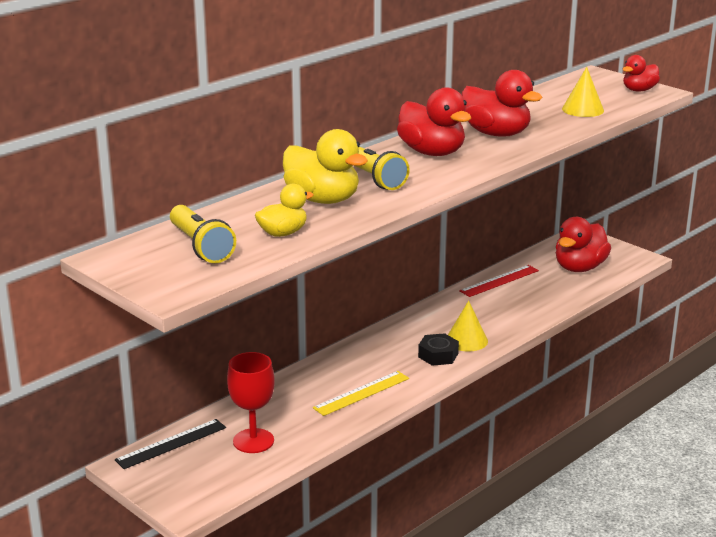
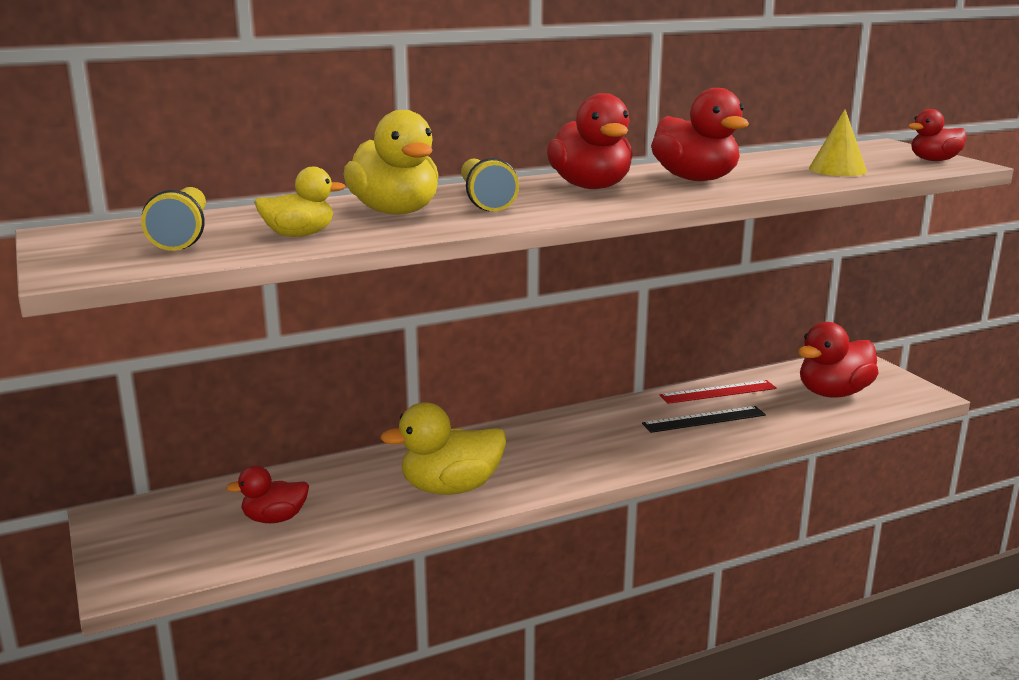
camera: 20 degrees right, 5 degrees down
(171, 443) = (181, 502): black ruler -> black ruler (704, 419)
(253, 441) = (274, 519): red goblet -> red duck
(361, 393) = (451, 488): yellow ruler -> yellow duck
(438, 355) = (580, 461): black nut -> none
(466, 340) = (629, 451): yellow cone -> none

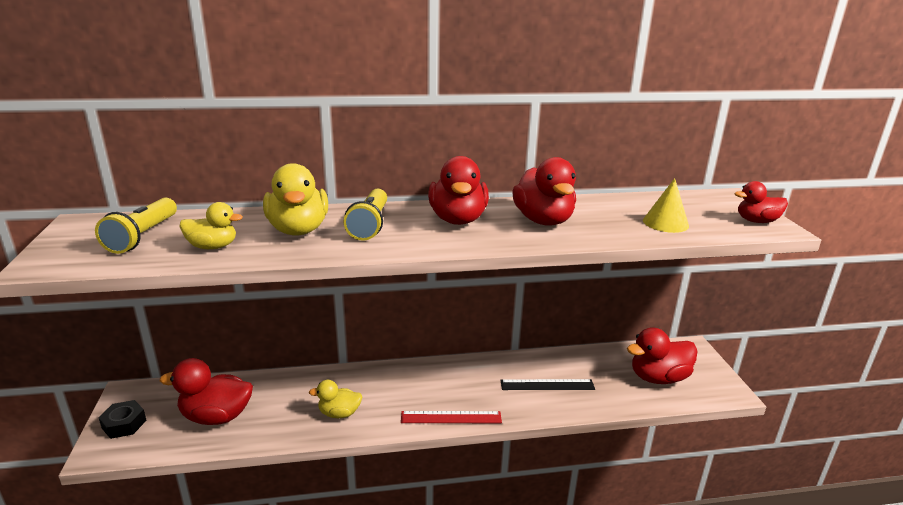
camera: 15 degrees right, 5 degrees up
(137, 549) = (124, 424): none -> black nut
(274, 519) = (216, 416): red duck -> red duck, size x1.67
(451, 488) = (339, 413): yellow duck -> yellow duck, size x0.60
(718, 392) = (571, 360): red ruler -> red ruler (451, 417)

